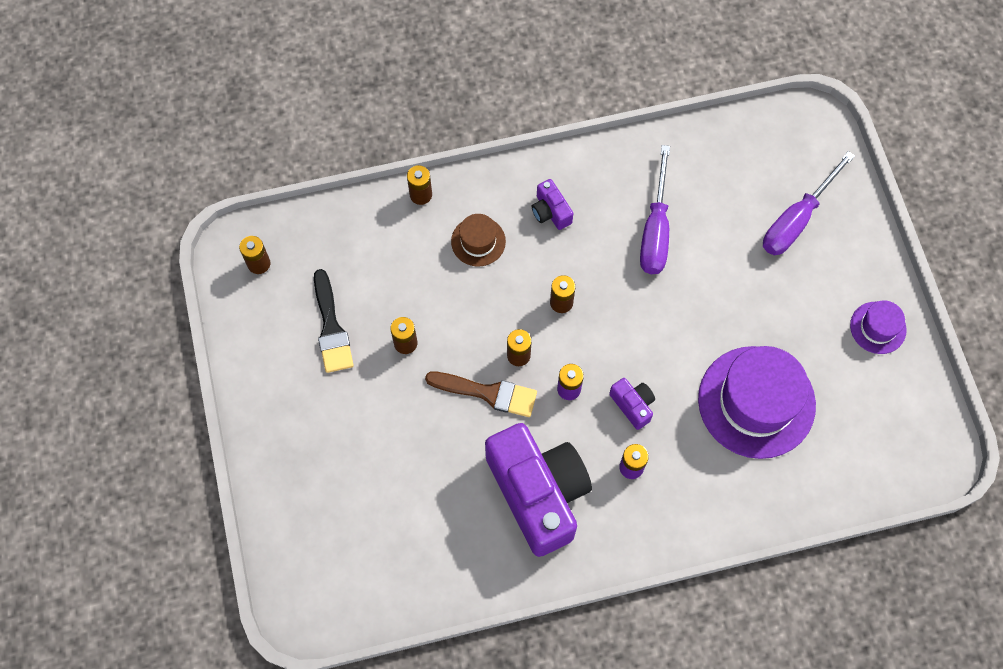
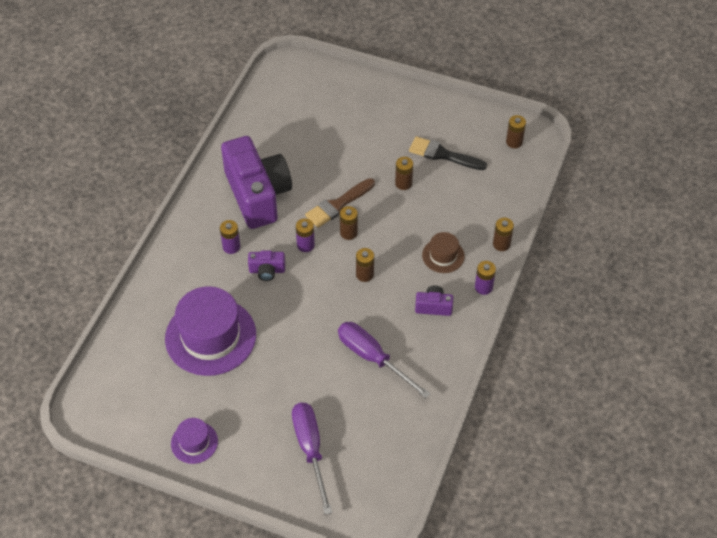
camera: 125 degrees right, 15 degrees down
(490, 180) = (483, 287): none -> purple battery
(538, 493) = (257, 195): purple camera -> purple camera turned 120 degrees counterclockwise

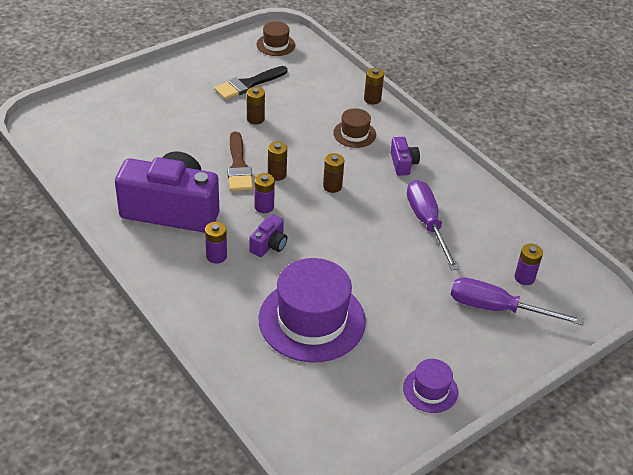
camera: 60 degrees left, 10 degrees down
(372, 358) = (427, 223): purple screwdriver -> purple screwdriver turned 90 degrees clockwise
(433, 307) = (403, 164): purple camera -> purple camera turned 135 degrees clockwise
(483, 287) = (407, 128): purple battery -> purple battery (524, 278)
(514, 142) = (276, 45): brown battery -> brown hat

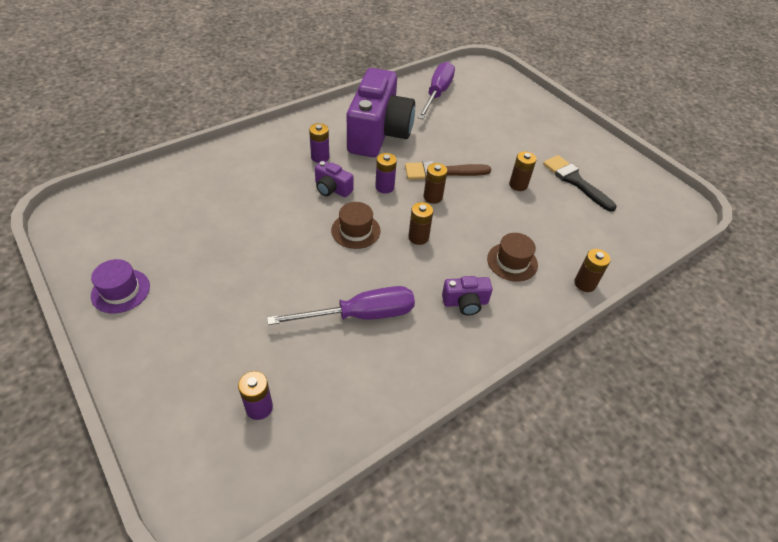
camera: 90 degrees right, 5 degrees up
(276, 45) = (658, 204): brown hat -> brown hat (355, 230)
(312, 320) = (232, 212): purple hat -> none
(497, 308) = (214, 368): purple screwdriver -> purple screwdriver (437, 94)

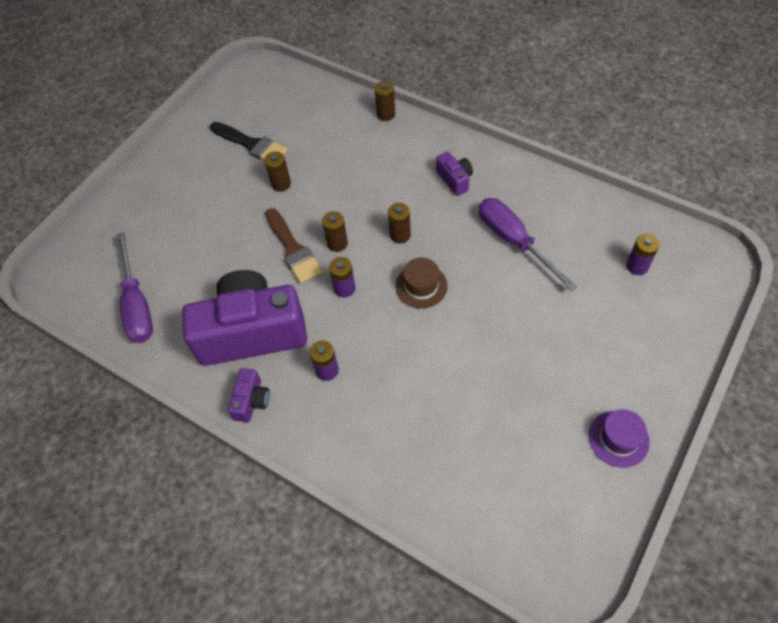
camera: 105 degrees left, 10 degrees up
(332, 189) = (373, 333): purple camera -> purple camera (251, 401)
(437, 94) = (137, 305): purple screwdriver -> purple screwdriver turned 105 degrees counterclockwise
(512, 262) = (389, 163): brown hat -> none
(575, 181) = (252, 144): black brush -> black brush turned 90 degrees counterclockwise

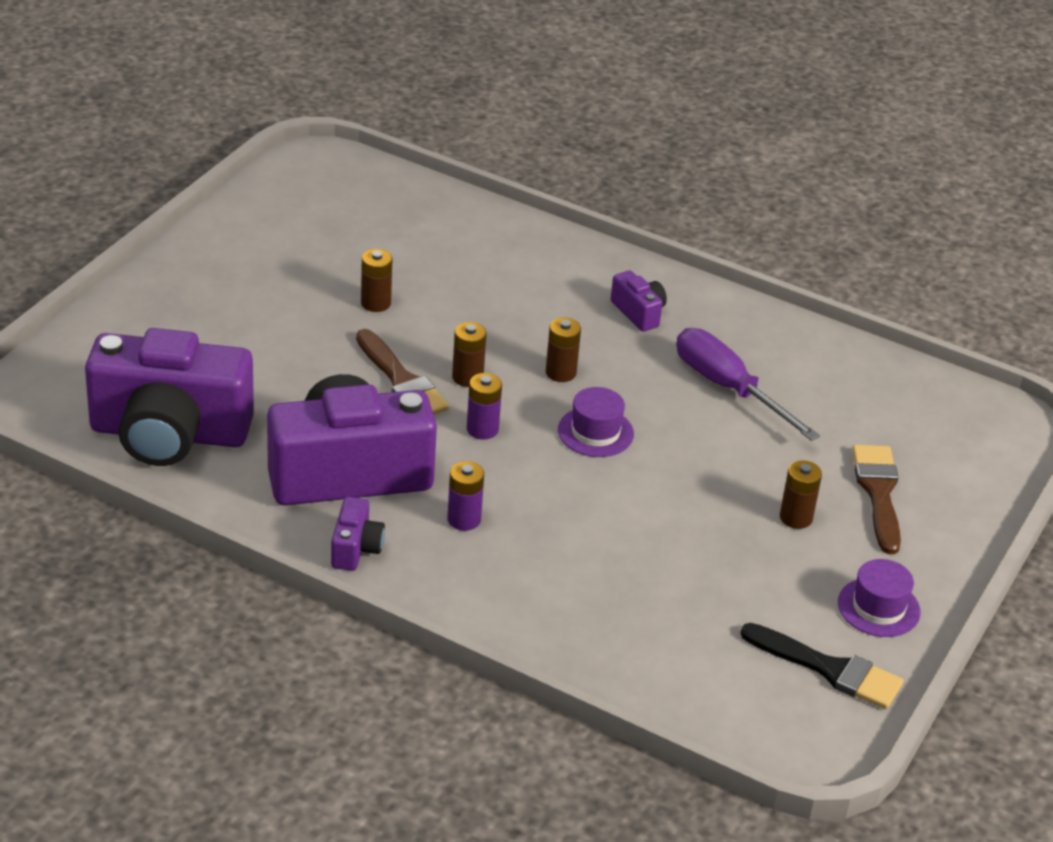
camera: 10 degrees left, 20 degrees down
(137, 305) = (169, 433): purple screwdriver -> purple camera
(252, 144) = (325, 253): black brush -> black brush (829, 669)
(386, 114) = (530, 229): brown battery -> brown battery (796, 518)
(421, 286) = (595, 432): brown hat -> purple hat
(618, 329) = (878, 492): none -> brown brush
(637, 266) = (904, 425): purple battery -> none

